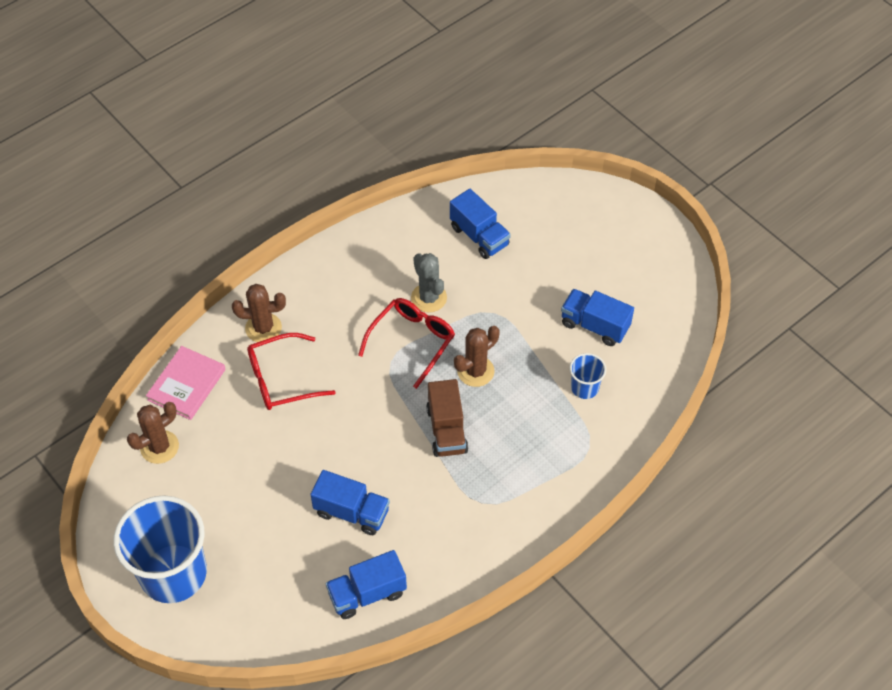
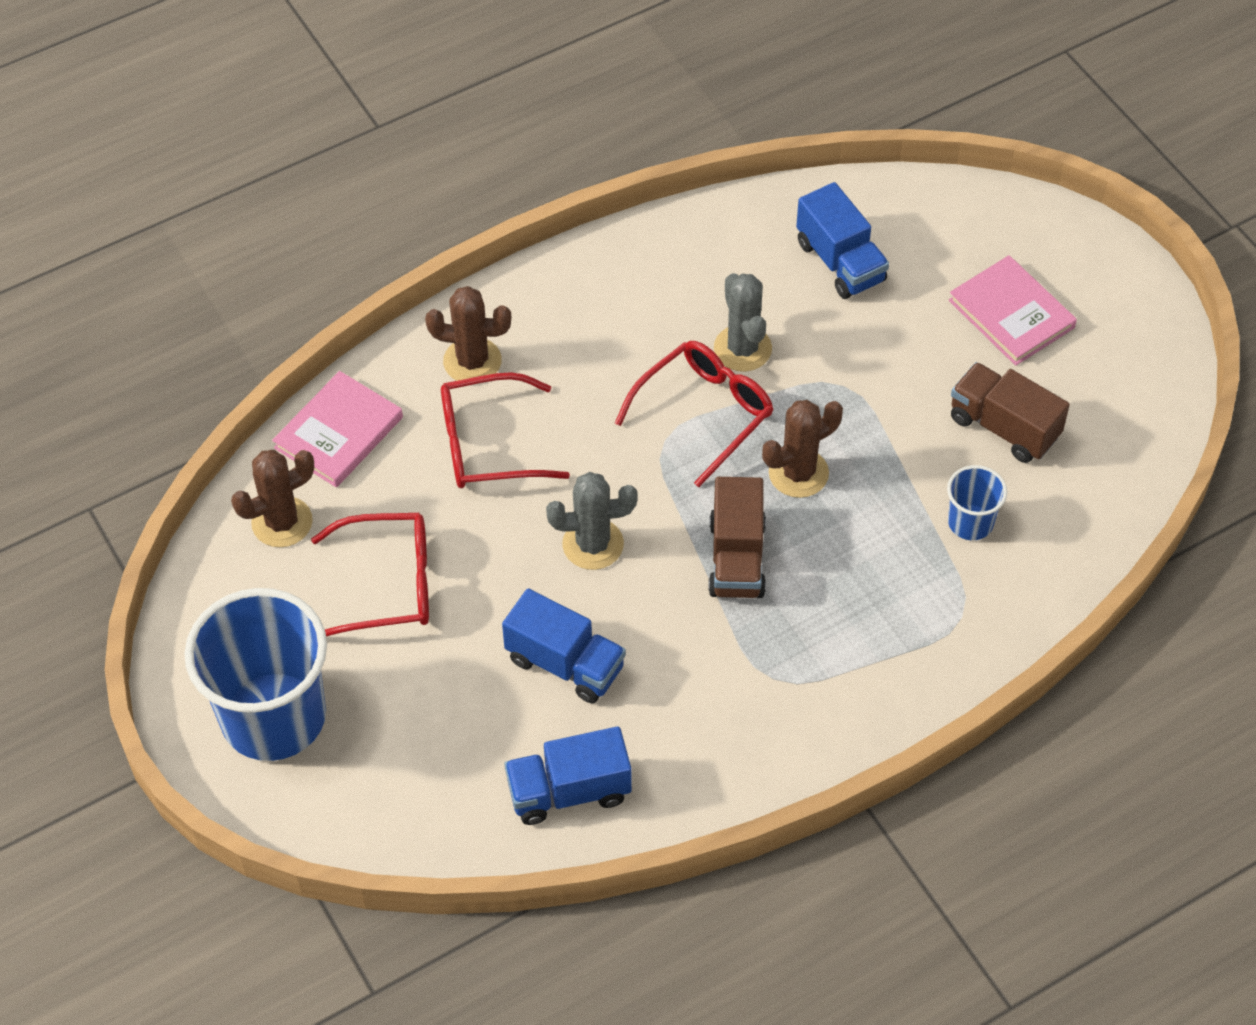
camera: 10 degrees right, 0 degrees up
(232, 478) = (387, 585): none -> red glasses
(357, 434) = (593, 544): none -> grey cactus
(587, 255) = (1011, 314): none -> pink book
(594, 325) = (1003, 427): blue truck -> brown truck

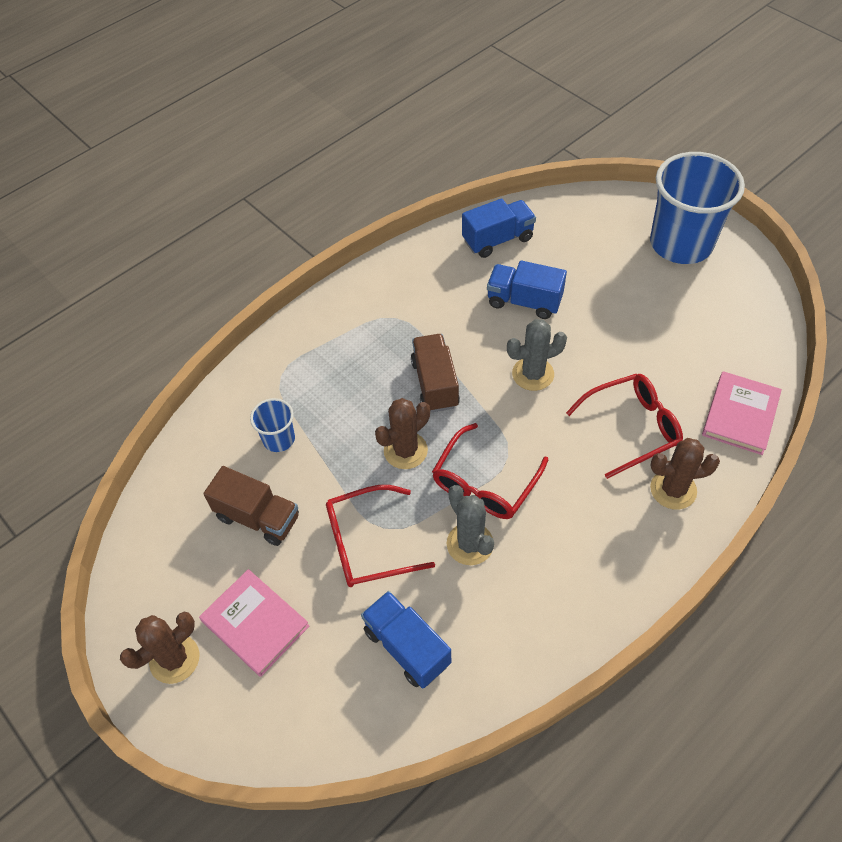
camera: 170 degrees right, 0 degrees up
(282, 522) = (742, 348): brown cactus -> brown cactus (174, 659)
(387, 585) = (654, 324): red glasses -> red glasses (368, 543)

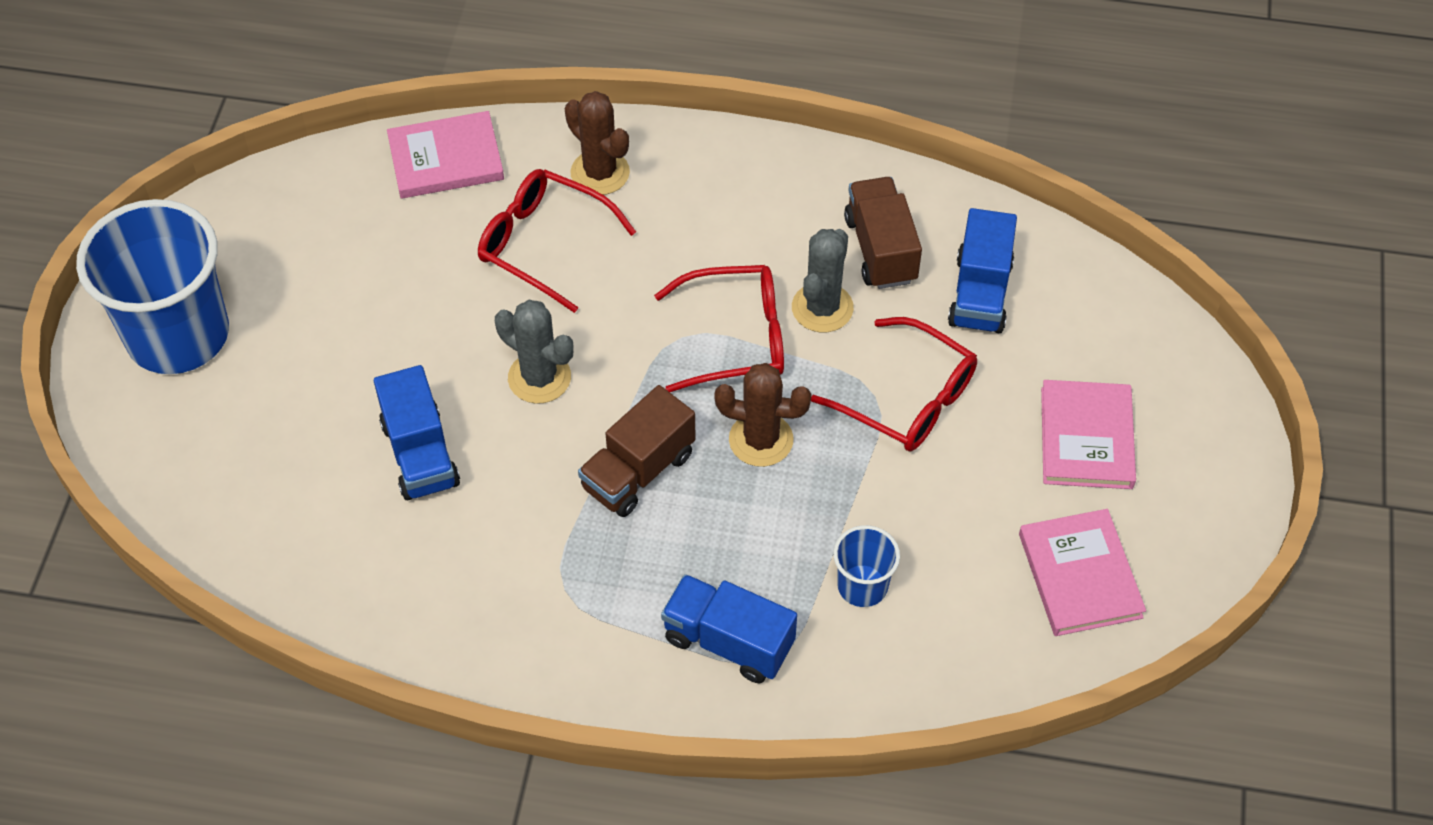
camera: 130 degrees left, 0 degrees up
(174, 659) = (1189, 482): brown cactus -> none
(183, 547) = (1080, 575): none -> pink book
(258, 517) = (977, 528): brown truck -> brown truck (880, 249)
(497, 239) = (317, 554): blue truck -> blue truck (728, 641)

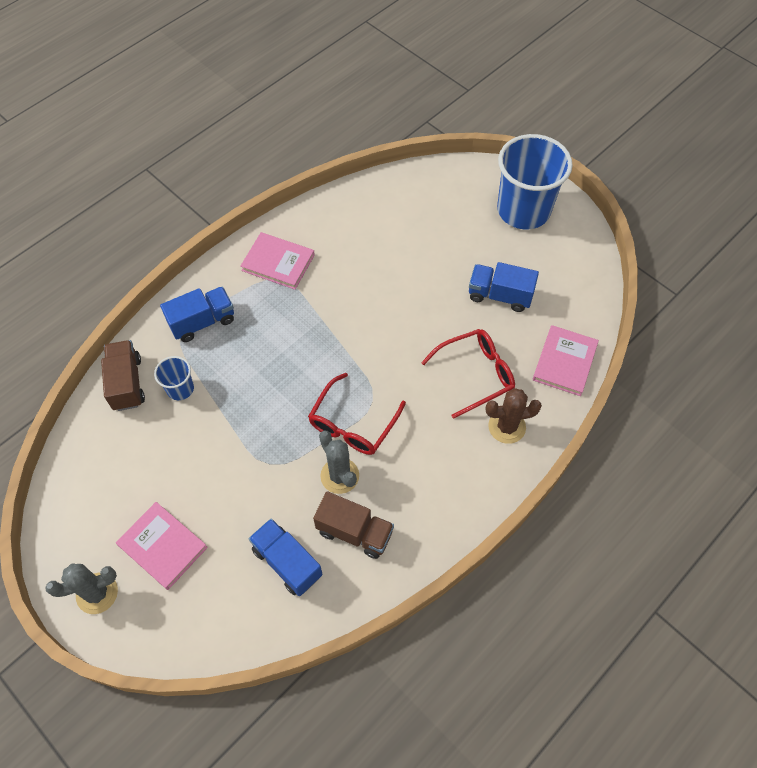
camera: 125 degrees right, 5 degrees up
(420, 454) = (389, 264): blue truck -> blue truck (499, 295)
(539, 378) = (395, 328): grey cactus -> grey cactus (97, 593)
(638, 471) = (312, 338): brown truck -> brown truck (127, 383)
(761, 440) = (287, 397): brown cactus -> none
(907, 398) = (256, 477): red glasses -> none
(1080, 575) = (101, 483): pink book -> pink book (278, 263)

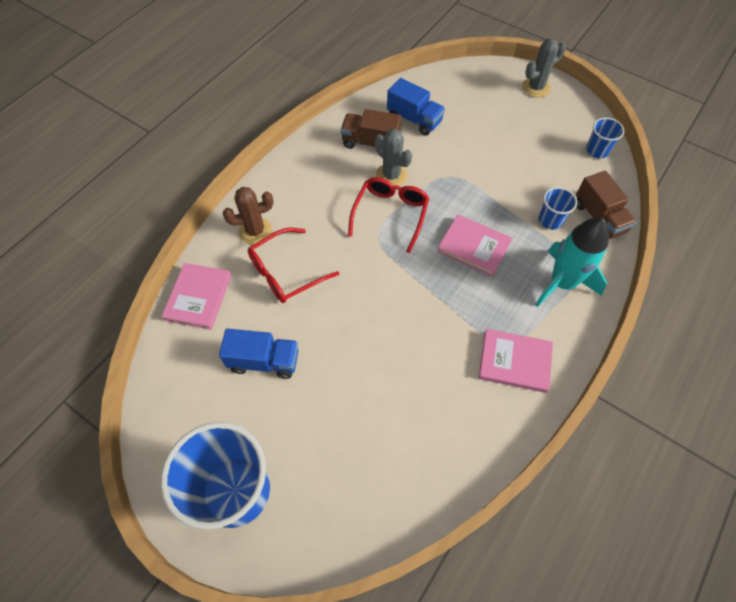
camera: 170 degrees right, 0 degrees up
(76, 471) = (597, 150): none -> blue cup
(163, 546) = (506, 116): pink book -> pink book (473, 247)
(202, 322) = (562, 283): blue truck -> turquoise rocket

